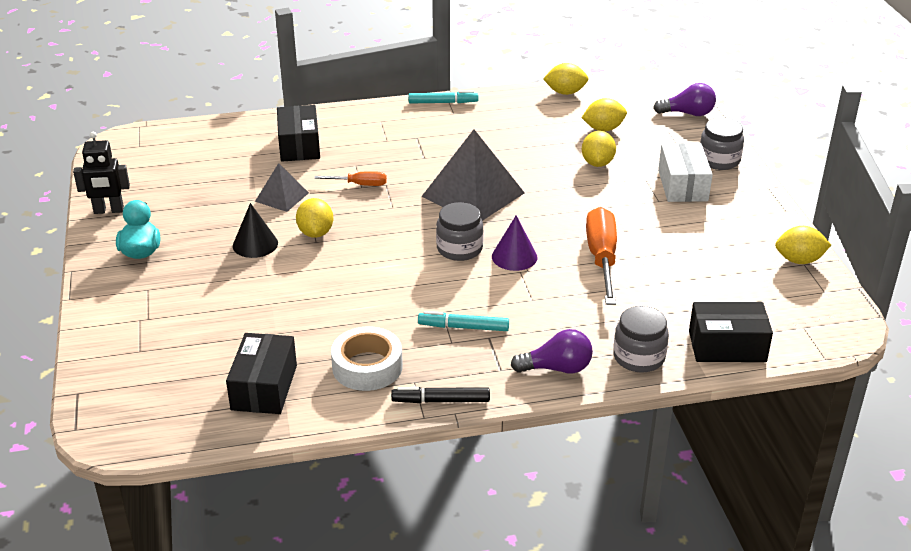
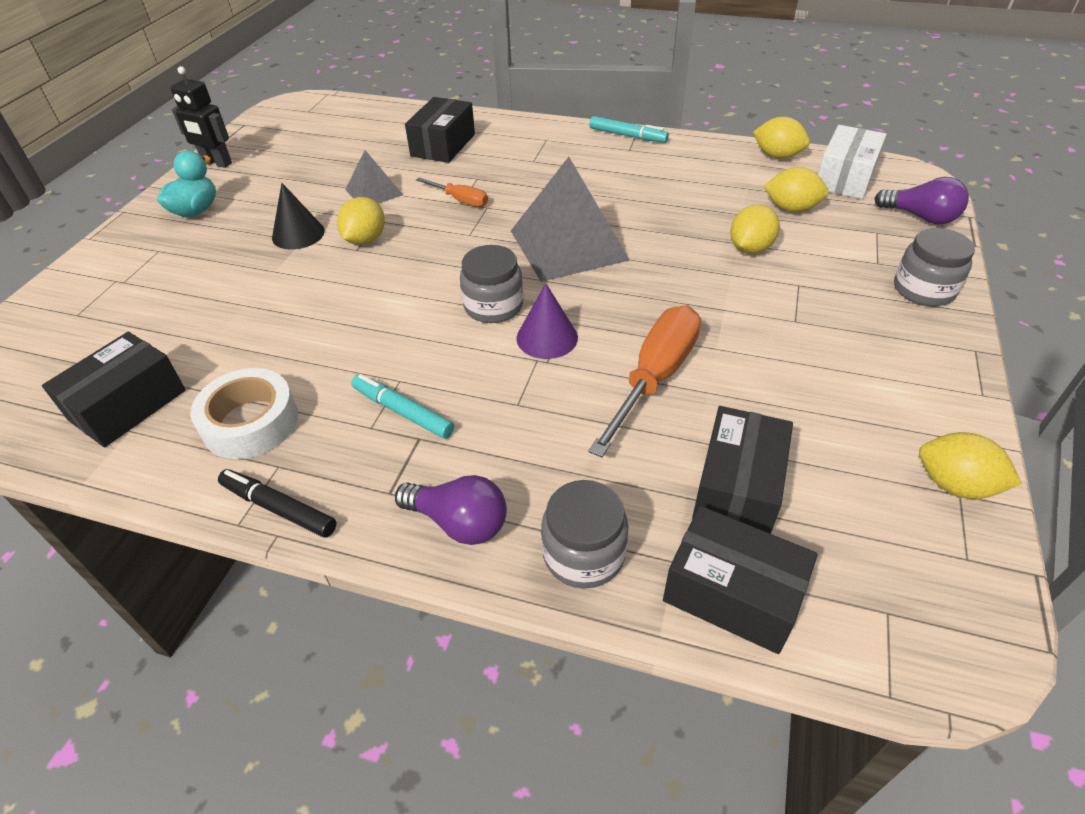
camera: 30 degrees right, 10 degrees up
(682, 185) = (845, 310): white box -> white box (844, 178)
(693, 299) = (737, 488): none -> black box

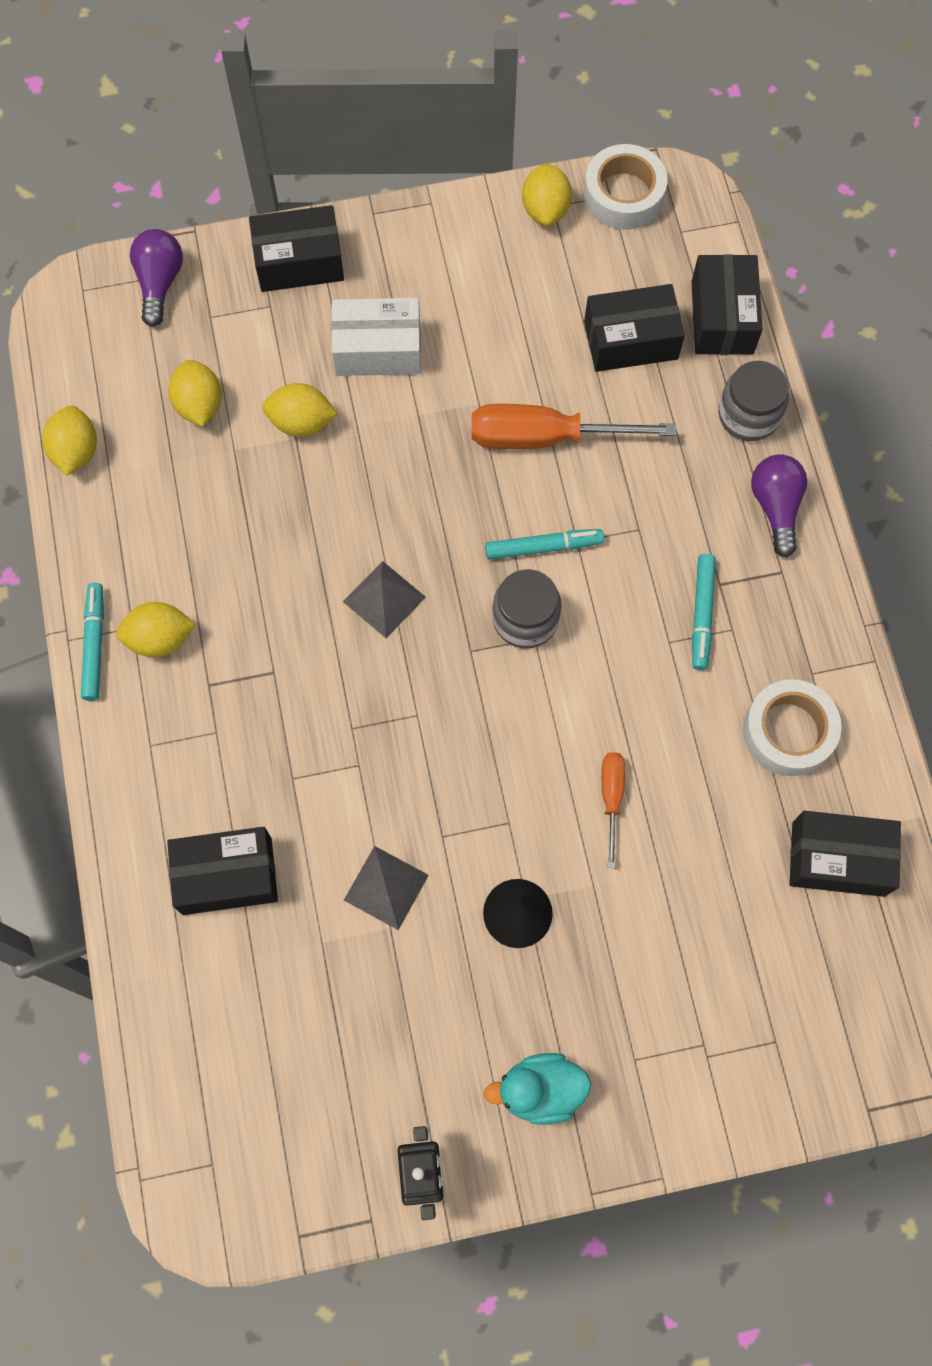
camera: 120 degrees left, 25 degrees up
(279, 508) = (845, 641): black marker -> none
(365, 240) = (487, 825): yellow lemon -> yellow lemon (160, 639)
(460, 200) = (352, 767): orange screwdriver -> orange screwdriver (611, 798)
(547, 337) = (543, 547): purple cone -> turquoise marker
(568, 245) = (384, 599): grey pyramid -> grey pyramid, size x0.53
(844, 178) = (102, 369): white box -> white box (378, 349)
(923, 290) = (299, 262): grey jar -> black box
(965, 573) = (623, 195): none -> white tape

